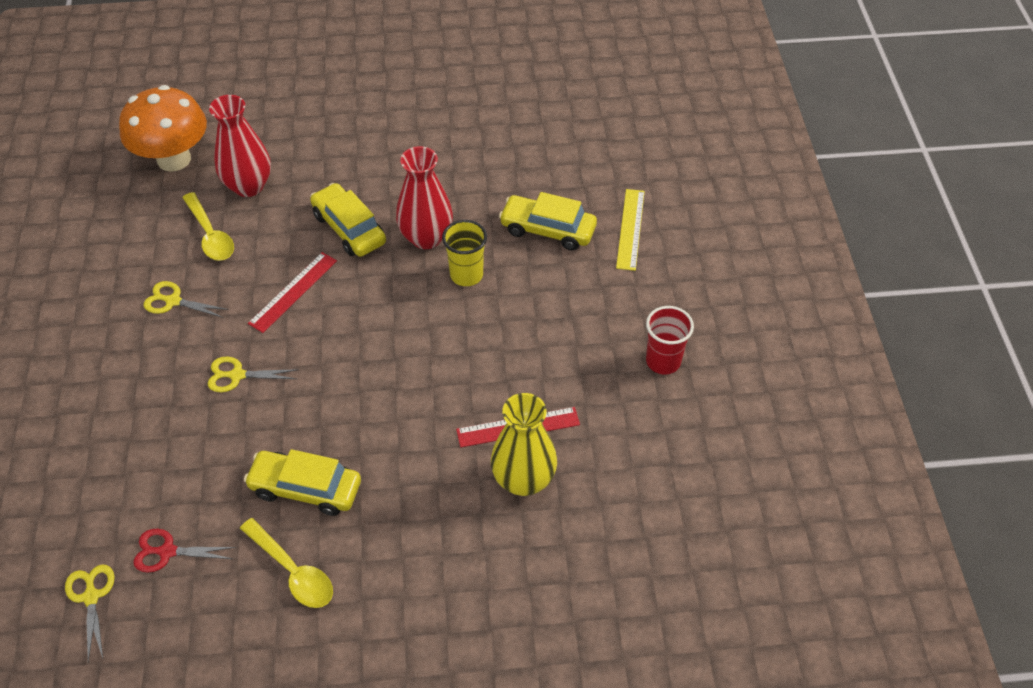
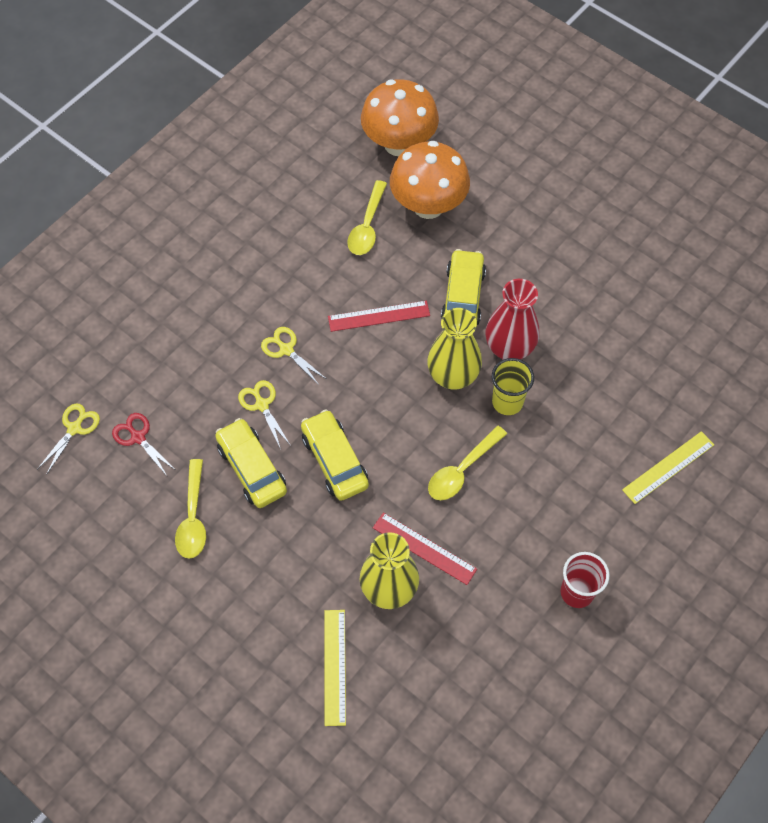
camera: 45 degrees right, 10 degrees up
(173, 301) = (298, 259): yellow scissors -> yellow scissors (262, 405)
(248, 186) = (428, 206): red vase -> orange mushroom
(403, 289) = (453, 376): none -> yellow vase
(485, 348) = (462, 470): none -> yellow spoon
(545, 576) = (335, 666): none -> yellow ruler
(548, 230) = (604, 415): yellow car -> yellow car (334, 460)

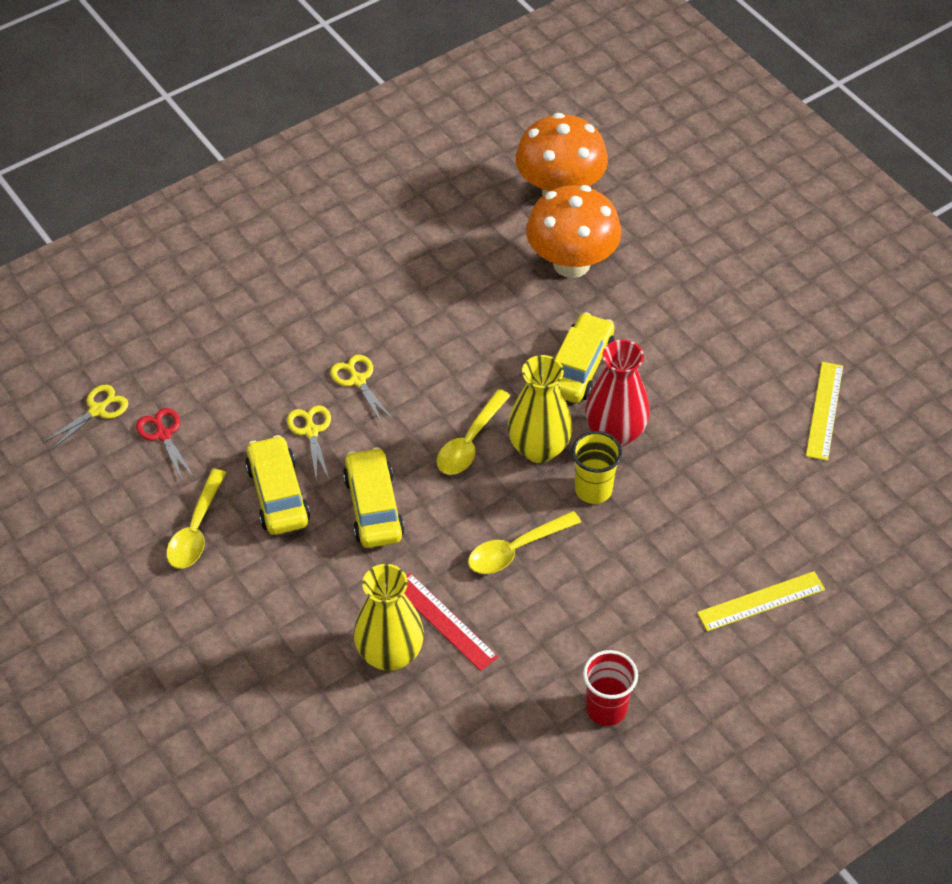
camera: 15 degrees right, 10 degrees down
(335, 666) = (301, 720): yellow ruler -> yellow ruler (824, 410)
(367, 226) = (493, 271): yellow spoon -> yellow spoon (470, 442)
(379, 316) = (475, 367): red ruler -> none

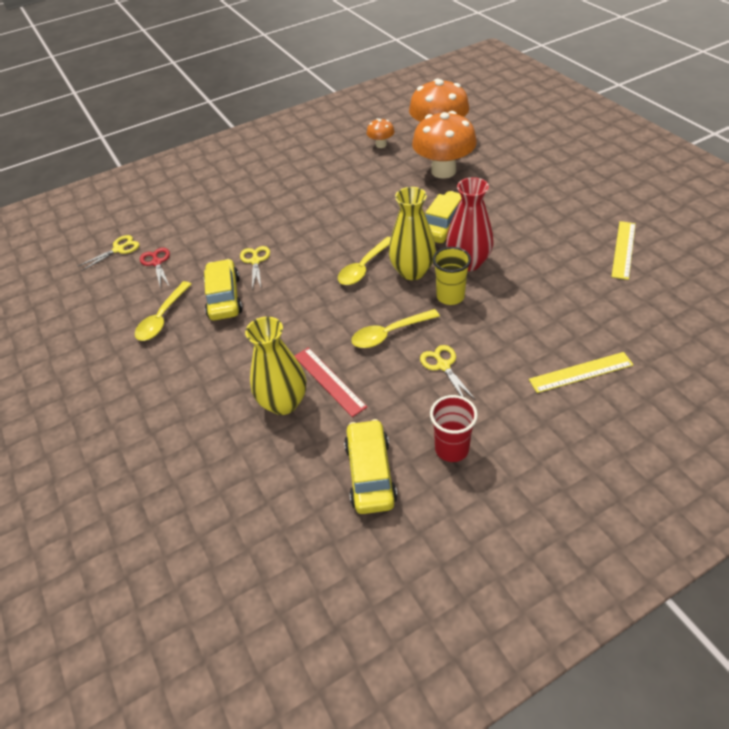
camera: 10 degrees right, 5 degrees down
(358, 380) = (293, 233): yellow scissors -> yellow scissors (443, 366)
(373, 507) = (289, 305): yellow car -> yellow car (370, 473)
(471, 207) = (381, 145): none -> orange mushroom

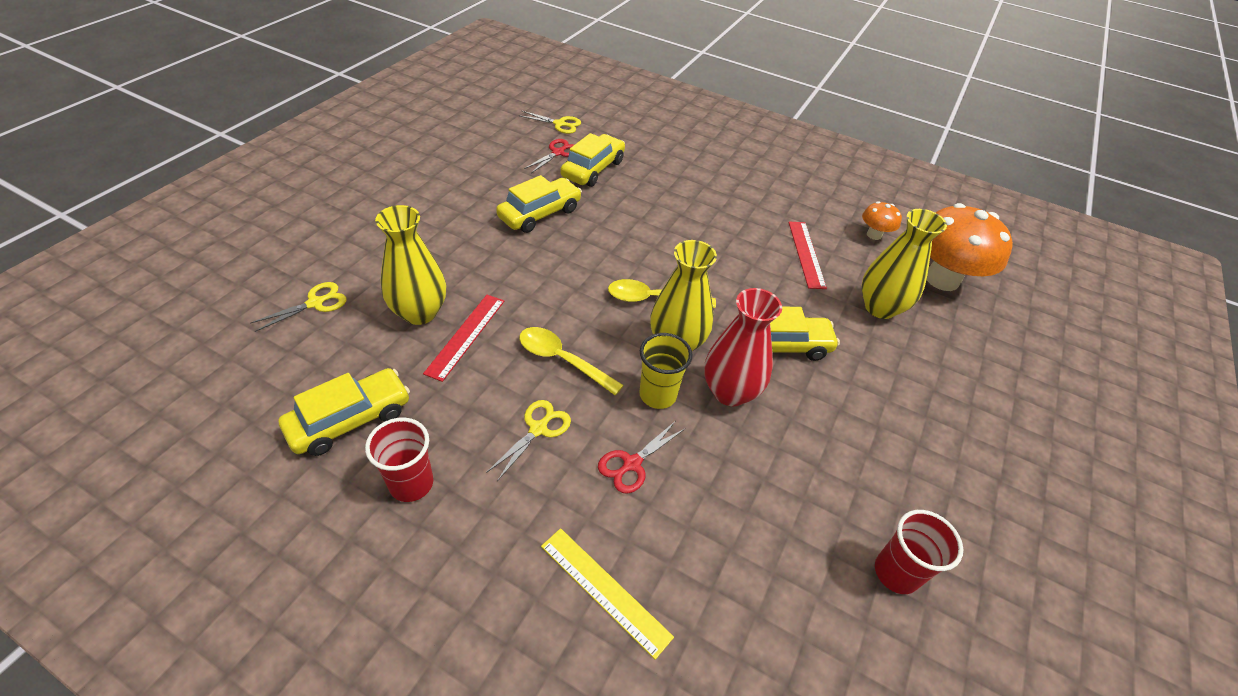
camera: 50 degrees right, 0 degrees up
(162, 318) = (488, 186): yellow spoon -> none
(196, 249) = (593, 169): none -> yellow car
(255, 261) = (604, 214): yellow scissors -> yellow scissors (315, 303)
(375, 180) = (806, 254): none -> red ruler
(443, 171) = (880, 307): orange mushroom -> yellow vase
(498, 328) = (632, 464): none -> red scissors
(623, 249) = (896, 573): yellow ruler -> red cup

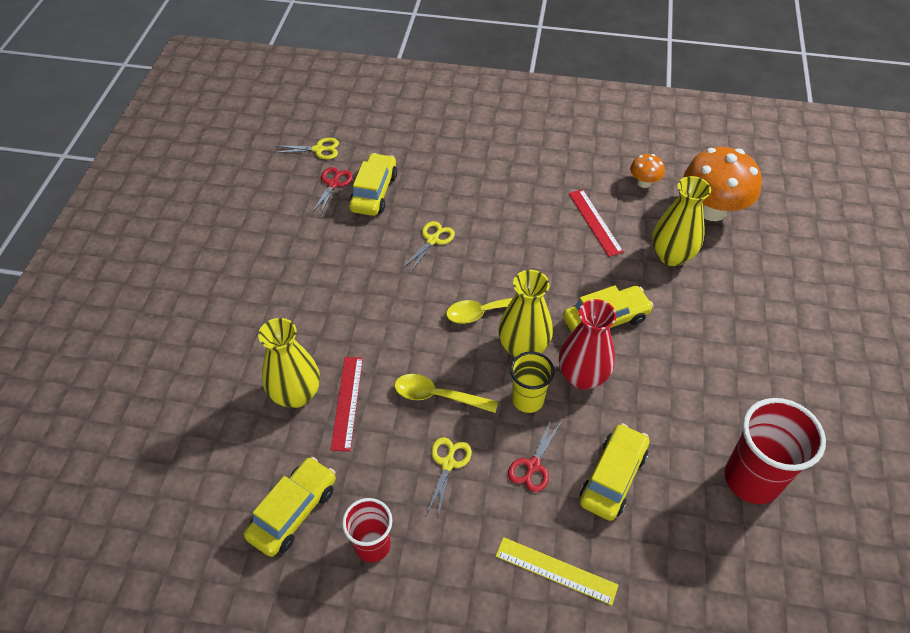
camera: 15 degrees left, 5 degrees up
(315, 303) = (199, 418): yellow scissors -> yellow scissors (432, 240)
(540, 213) = (349, 257): yellow car -> yellow car (613, 477)
(896, 573) = (752, 479): red cup -> red cup, size x1.64

